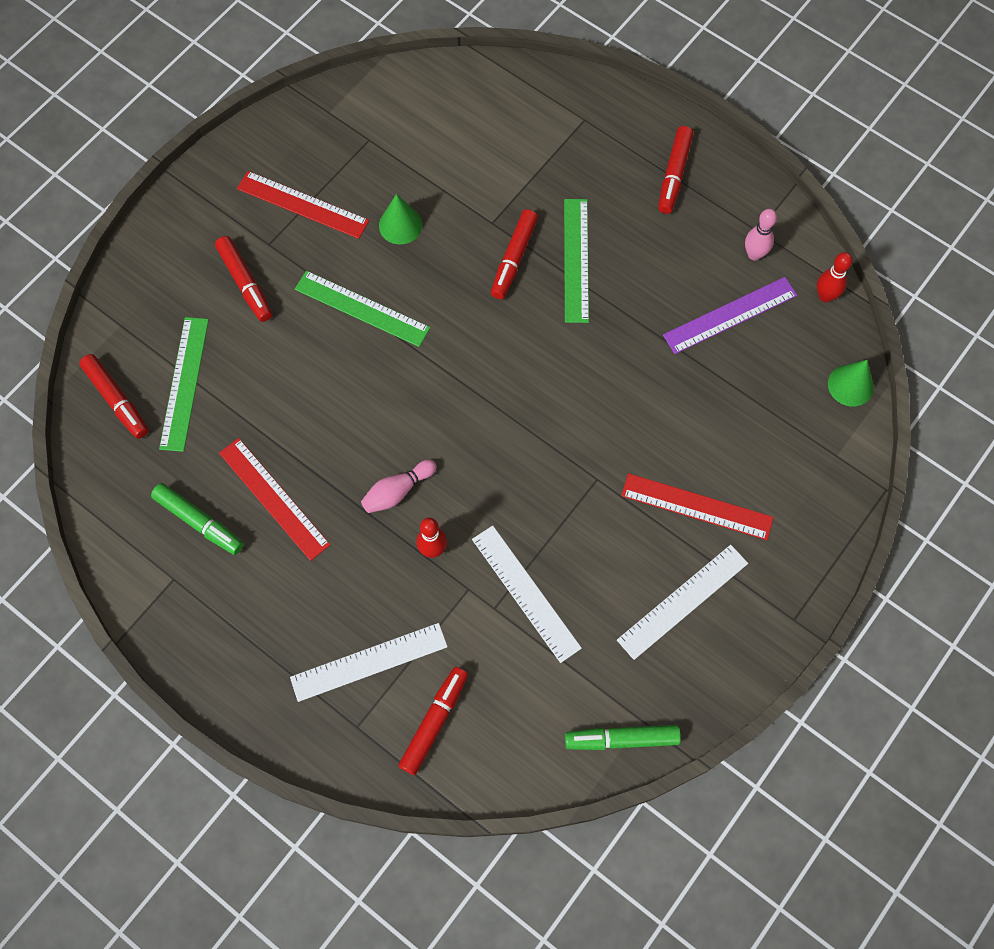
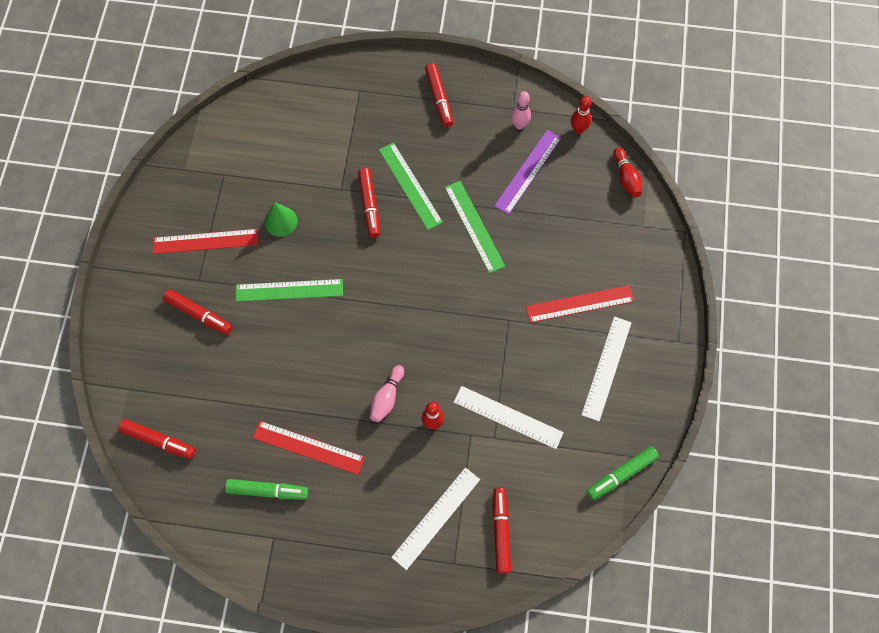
camera: 30 degrees left, 0 degrees up
(184, 383) = (199, 404): green ruler -> green ruler (474, 226)
(850, 385) = (626, 178): green cone -> red bowling pin

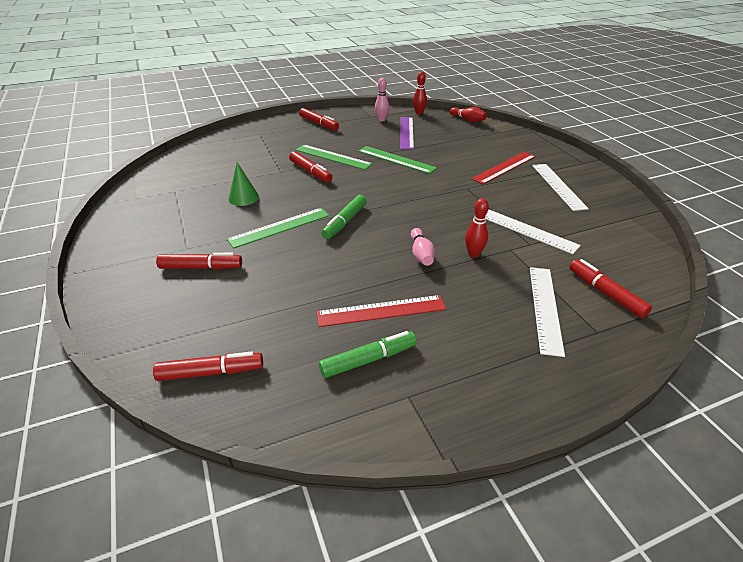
camera: 30 degrees left, 30 degrees down
(205, 241) = (180, 226): red ruler -> none
(508, 417) = (526, 230): white ruler -> white ruler turned 45 degrees clockwise
(621, 474) = (640, 227): green marker -> green marker (345, 222)

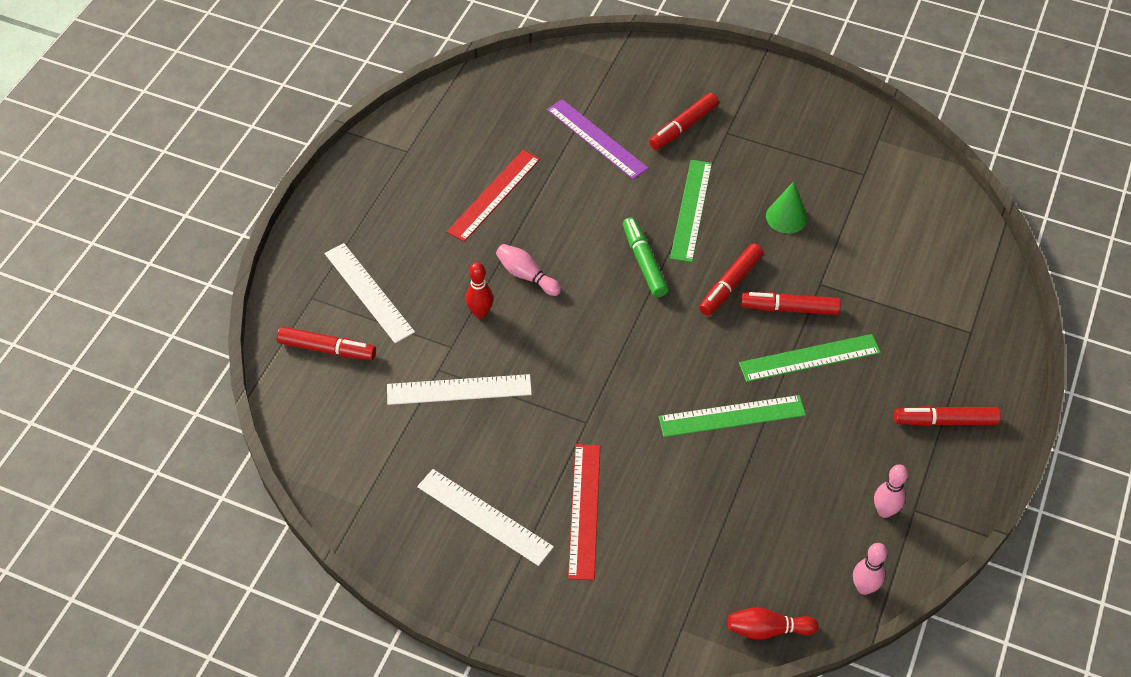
camera: 135 degrees right, 15 degrees up
(210, 372) = (547, 77): red marker -> red marker (730, 284)
(368, 360) = (459, 154): green marker -> none
(406, 132) = (804, 501): purple ruler -> purple ruler (596, 139)
(419, 113) = (864, 587): red bowling pin -> pink bowling pin

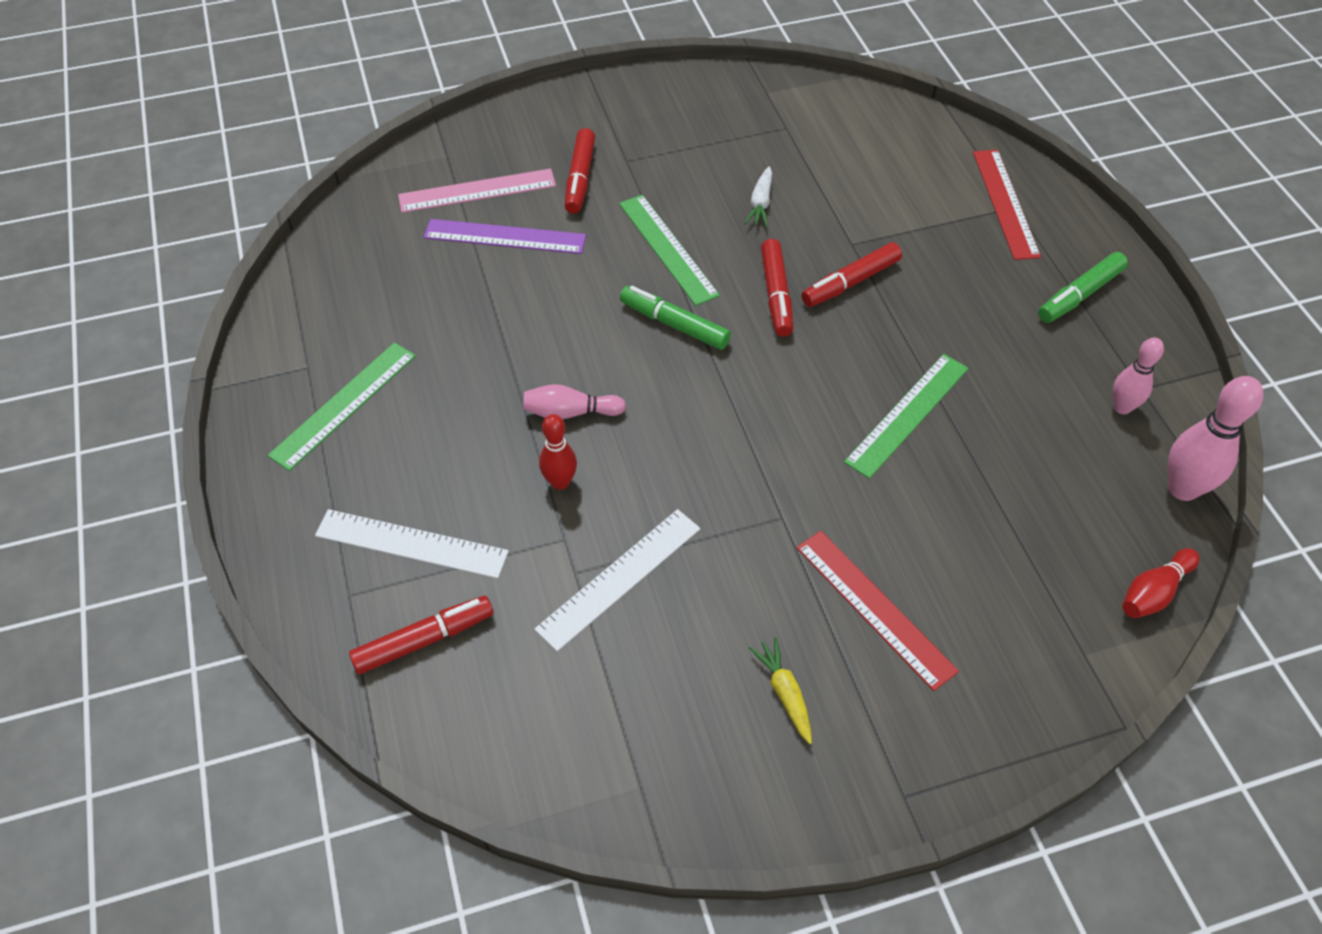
camera: 40 degrees left, 0 degrees up
(484, 516) = (785, 693): white ruler -> yellow carrot
(494, 195) = (452, 354): red ruler -> red ruler (1005, 203)
(609, 97) = (477, 191): none -> pink ruler
(786, 217) = (760, 203): green cone -> white carrot
(809, 358) = (915, 315): green ruler -> green ruler (344, 404)
(864, 587) = (1182, 489): pink bowling pin -> pink bowling pin, size x1.59
(945, 421) = (1080, 295): red marker -> green marker

